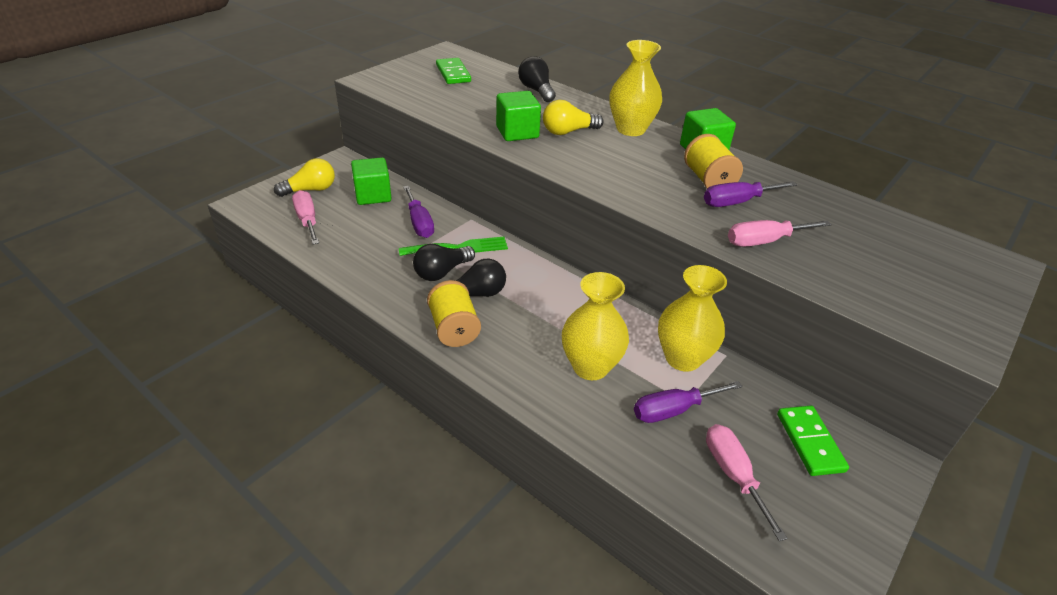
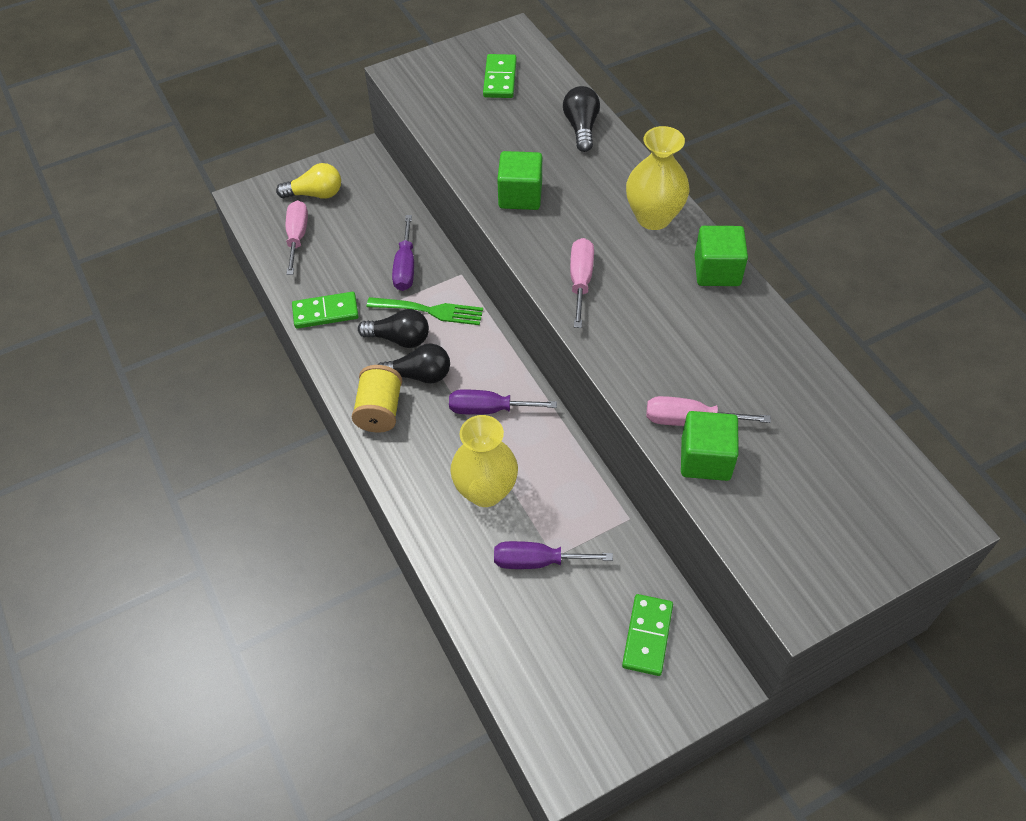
camera: 25 degrees right, 15 degrees up
(362, 267) = (325, 312): none -> green domino
(373, 195) = (374, 216): green cube -> green cube (705, 459)
(442, 272) = (399, 338): black light bulb -> black light bulb turned 150 degrees counterclockwise
(568, 132) = (578, 206): yellow light bulb -> none
(683, 358) = (582, 509): yellow vase -> none
(708, 180) = (690, 318): yellow spool -> none
(733, 475) = (551, 642): pink screwdriver -> pink screwdriver (580, 281)
(737, 202) = (700, 359): purple screwdriver -> purple screwdriver (489, 409)

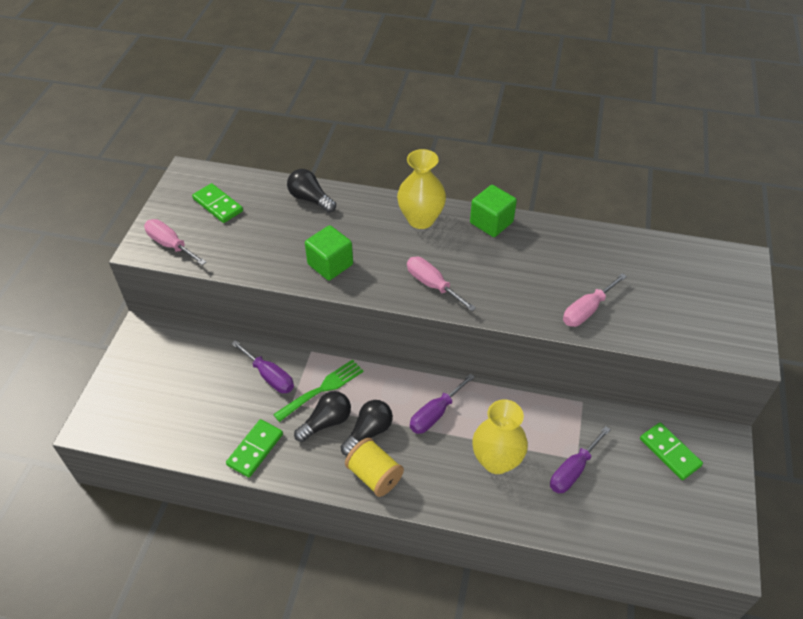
camera: 50 degrees left, 5 degrees down
(297, 237) = (166, 419): pink screwdriver -> pink screwdriver (170, 245)
(315, 194) = (140, 382): yellow light bulb -> none
(705, 459) = (620, 323): green cube -> none

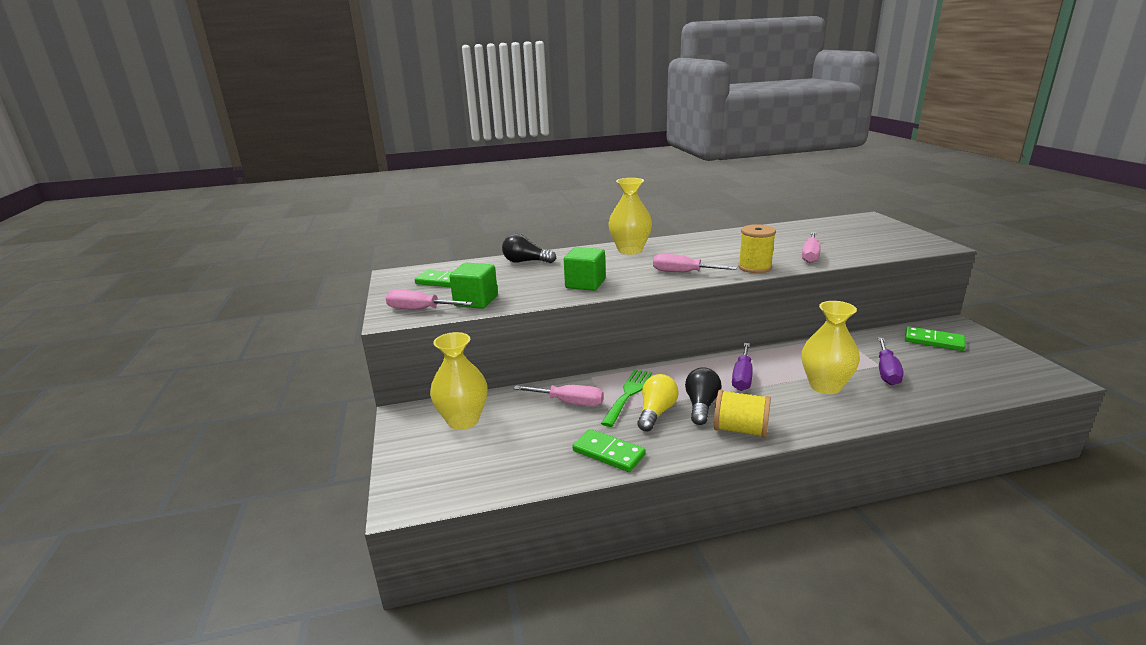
camera: 25 degrees left, 25 degrees down
(178, 359) = (463, 420): none -> yellow vase
(255, 449) = (608, 453): green domino -> green domino turned 60 degrees counterclockwise
(270, 376) = (569, 402): purple screwdriver -> pink screwdriver
(326, 422) = (656, 413): black light bulb -> yellow light bulb
(491, 222) = (684, 240): green cube -> green cube (476, 301)
(508, 307) = (755, 267): none -> yellow spool

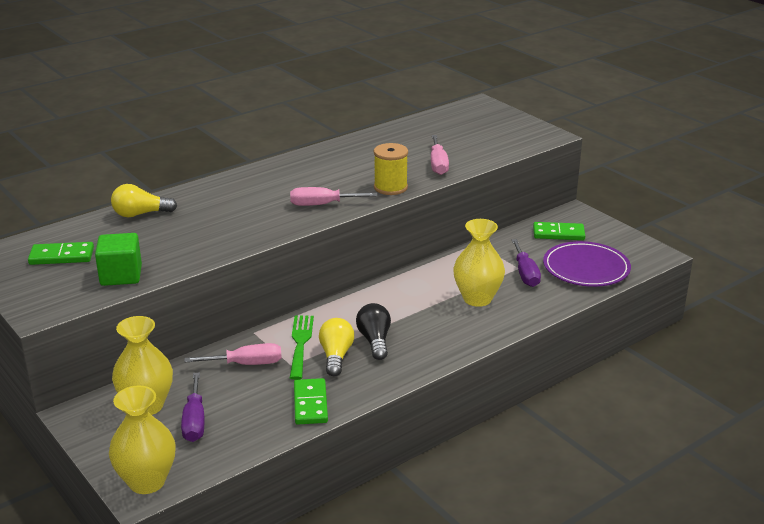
camera: 25 degrees left, 5 degrees up
(419, 309) = (64, 297): pink screwdriver -> none
(526, 262) = (140, 214): black light bulb -> yellow light bulb
(585, 284) = (228, 234): green cube -> none
(608, 453) = (310, 404): green domino -> green domino turned 75 degrees clockwise
(630, 250) = (251, 182): yellow vase -> yellow vase (147, 481)
(740, 430) = (418, 356): yellow spool -> none
(742, 377) = (401, 304): purple screwdriver -> purple screwdriver (194, 421)
(961, 378) = (586, 268): none -> purple plate

